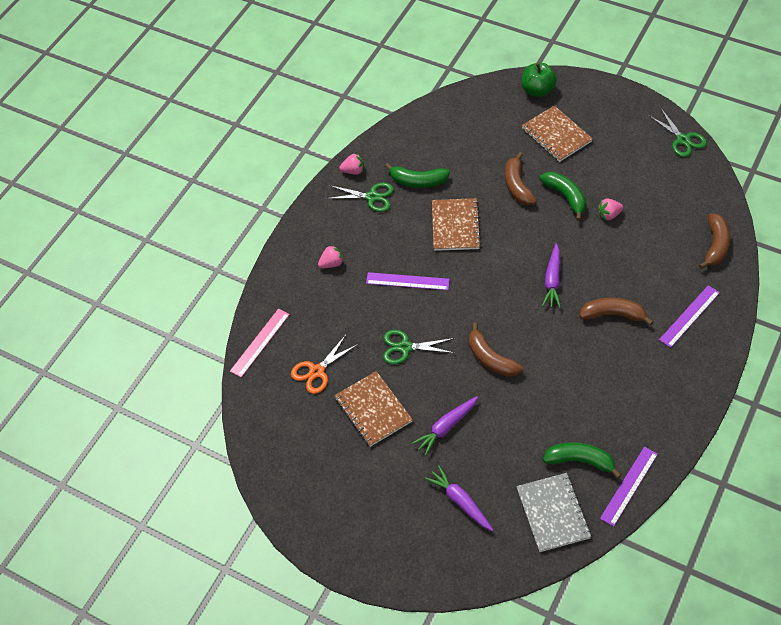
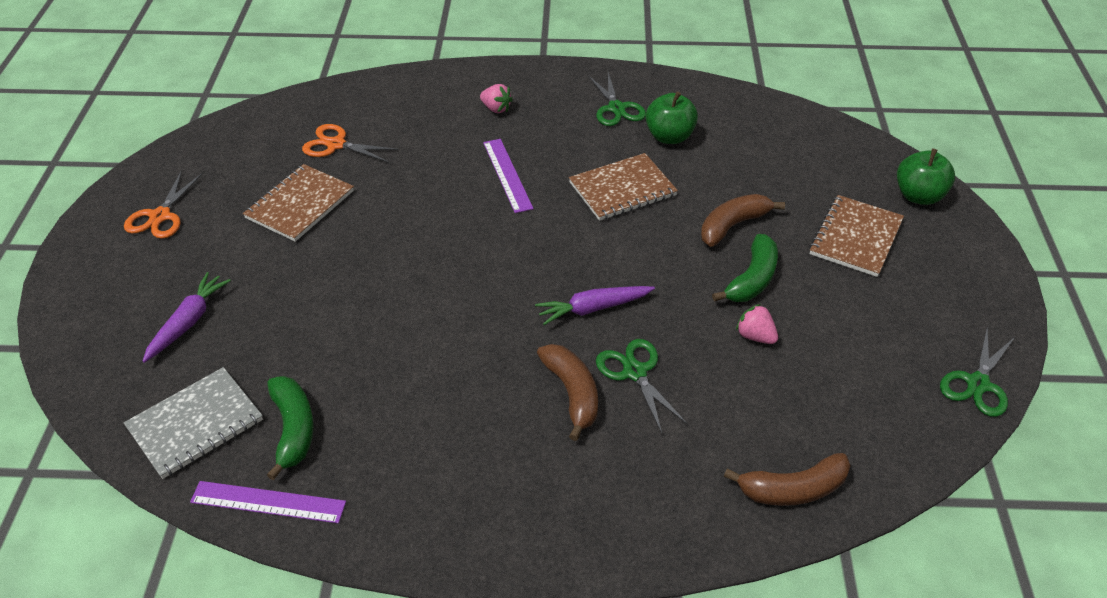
camera: 60 degrees right, 10 degrees down
(260, 342) = (356, 93): pink ruler -> none
(338, 501) = (160, 216): none -> orange scissors
(353, 171) = (644, 83): pink strawberry -> none
(405, 347) = (405, 203): green scissors -> green scissors (635, 372)
(418, 181) = (669, 137): green banana -> green apple
(446, 427) = (298, 275): purple carrot -> none
(490, 358) = (426, 285): brown banana -> none
(689, 316) = (625, 492): purple ruler -> none

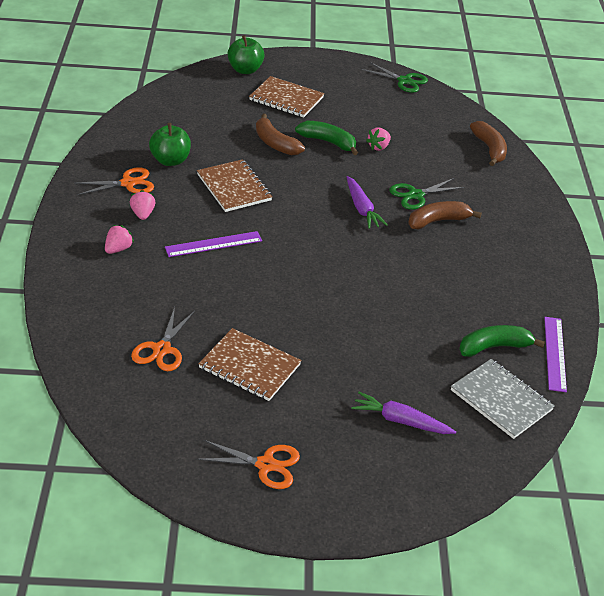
camera: 95 degrees left, 5 degrees down
(559, 121) = (143, 214): none -> pink strawberry
(616, 108) = (128, 183): green scissors -> orange scissors

